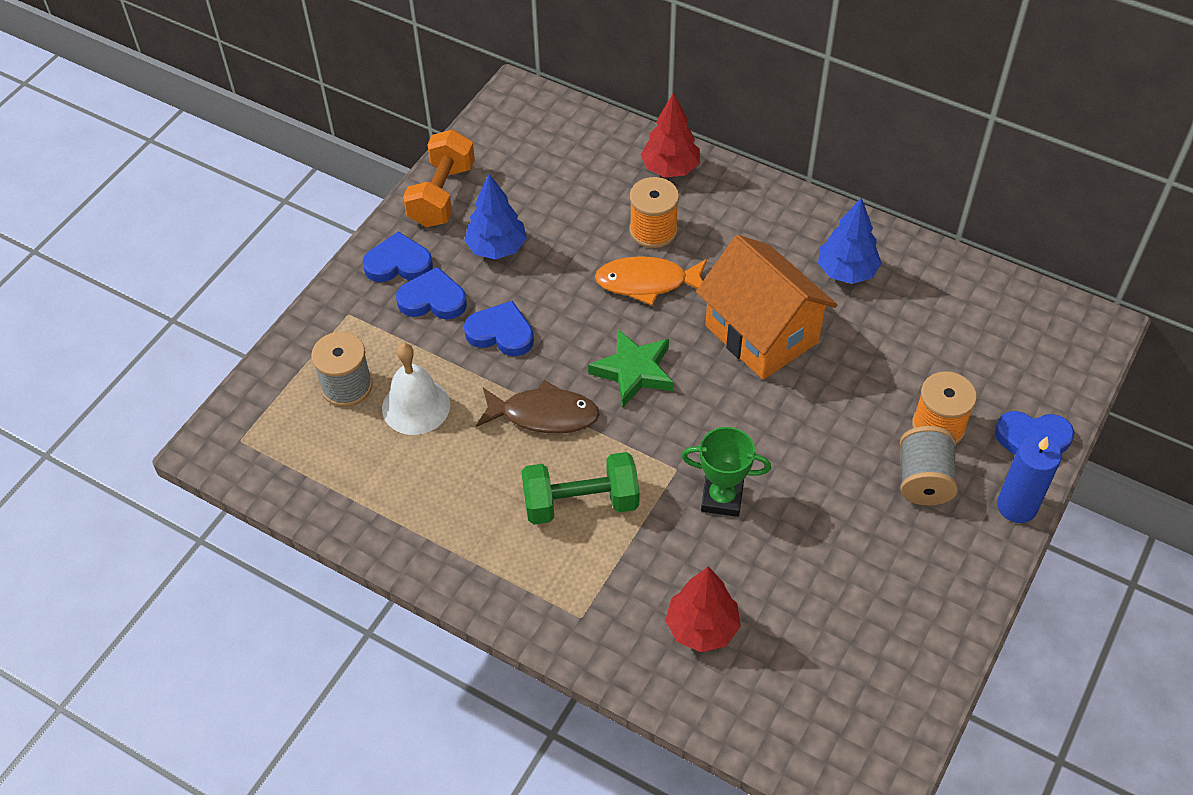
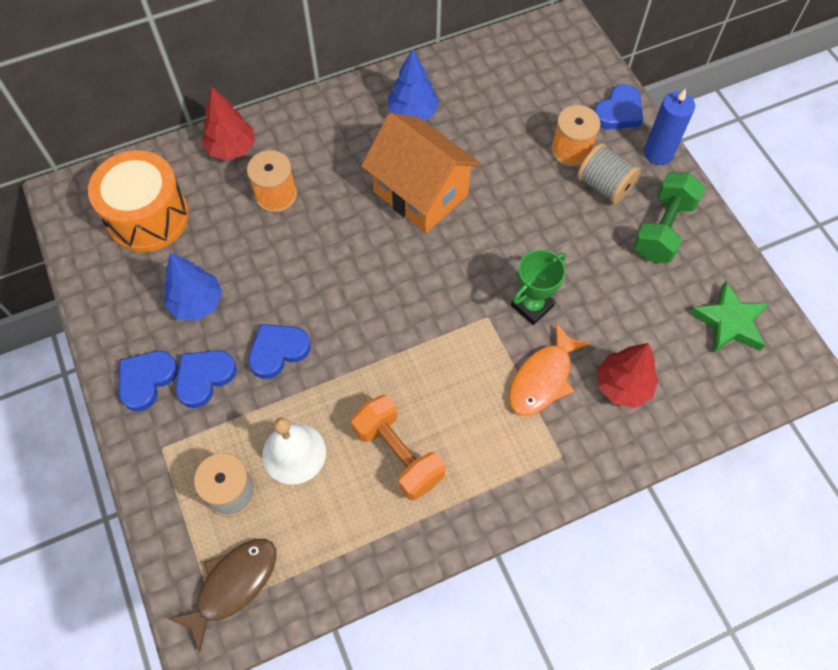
camera: 55 degrees left, 10 degrees up
(442, 195) = (109, 307): orange dumbbell -> orange dumbbell (398, 454)
(544, 415) = (375, 370): brown fish -> brown fish (233, 585)
(548, 161) = (148, 217): none -> orange drum
(581, 503) = (469, 395): green dumbbell -> green dumbbell (662, 229)
(634, 371) = (386, 288): green star -> green star (729, 322)
(647, 282) = (318, 229): orange fish -> orange fish (543, 378)
(761, 334) = (421, 193): orange house -> orange house turned 45 degrees clockwise

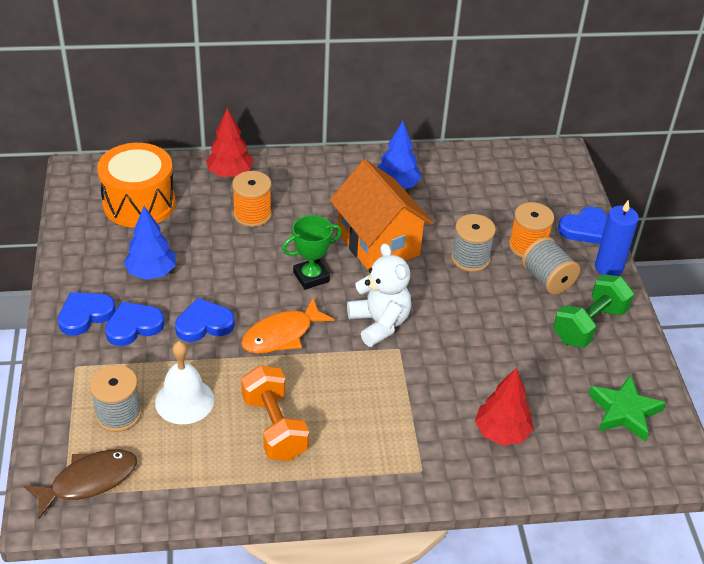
camera: 15 degrees right, 20 degrees down
(457, 293) = (379, 323): none -> white teddy bear
(519, 183) = (470, 258): none -> grey spool
(532, 306) = (443, 350): green trophy -> green trophy (311, 277)
(543, 378) = (429, 407): orange fish -> orange fish (282, 335)

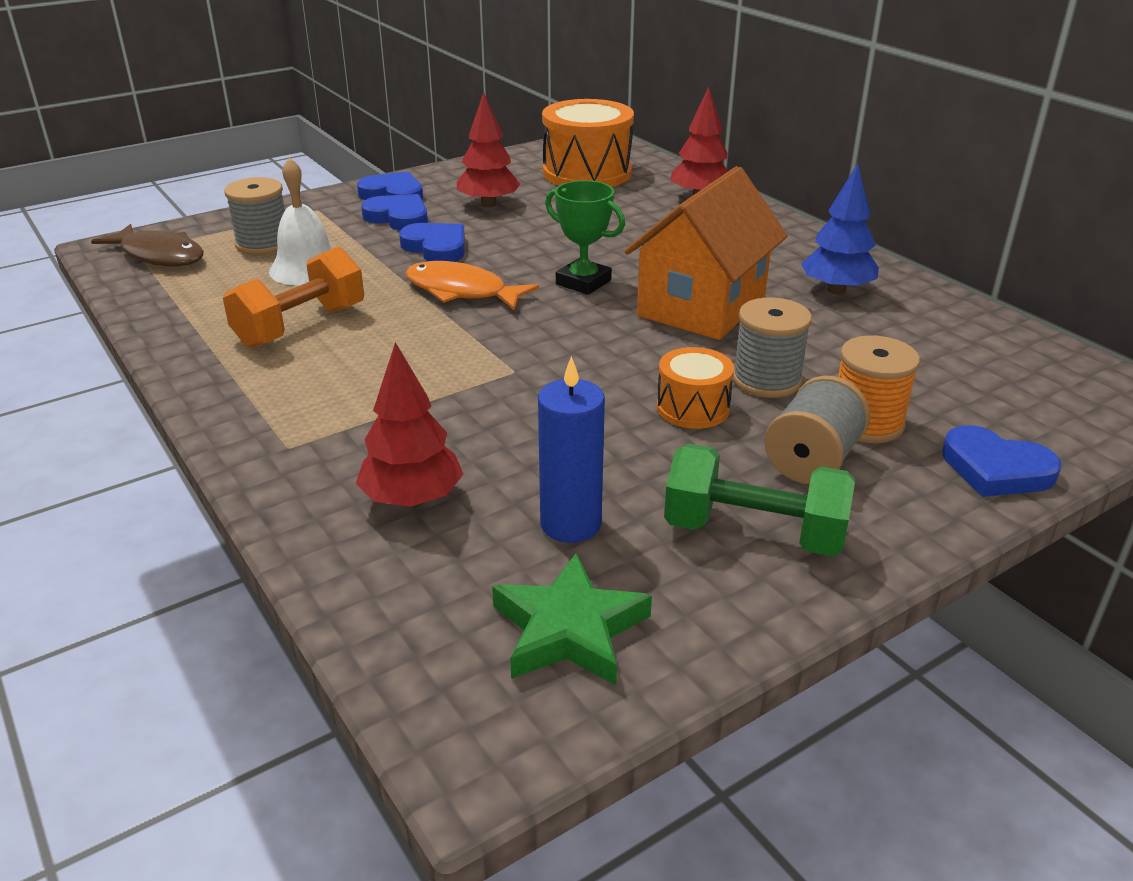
camera: 65 degrees right, 10 degrees down
(151, 272) = (488, 204): blue tree -> red tree
(252, 214) = (648, 225): orange spool -> none
(379, 323) = (548, 346): white teddy bear -> none
(479, 296) = (693, 408): none -> orange drum
(608, 268) = (932, 521): blue candle -> blue candle (570, 524)

